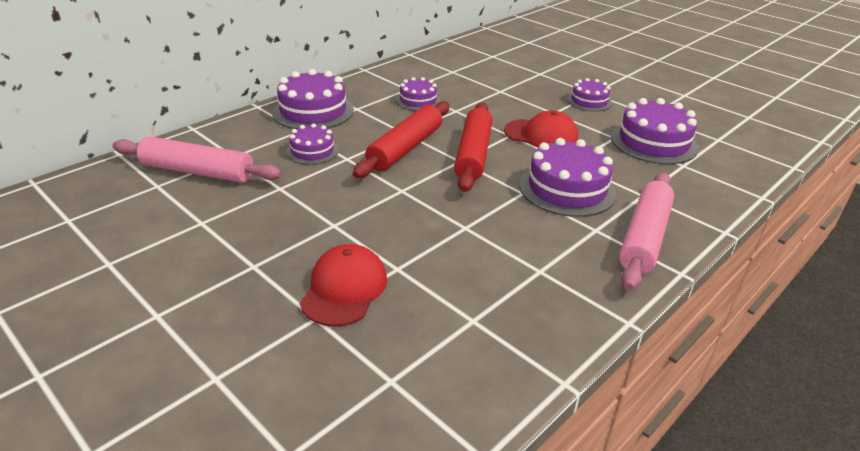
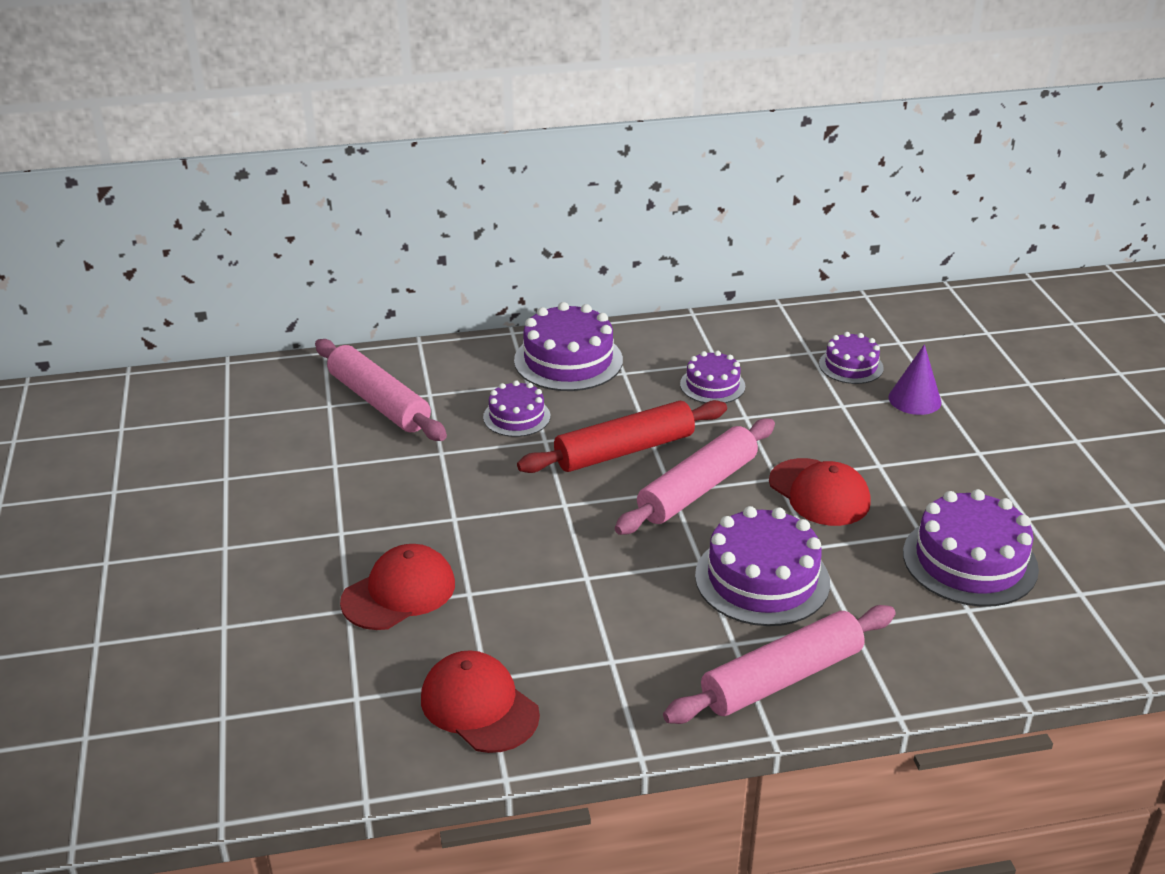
camera: 35 degrees right, 0 degrees up
(473, 154) = (697, 488): red rolling pin -> pink rolling pin
(489, 341) = (479, 706): none -> red cap
(532, 78) = (914, 399): none -> purple cone
(589, 101) = (955, 464): purple cake -> purple cake (851, 366)

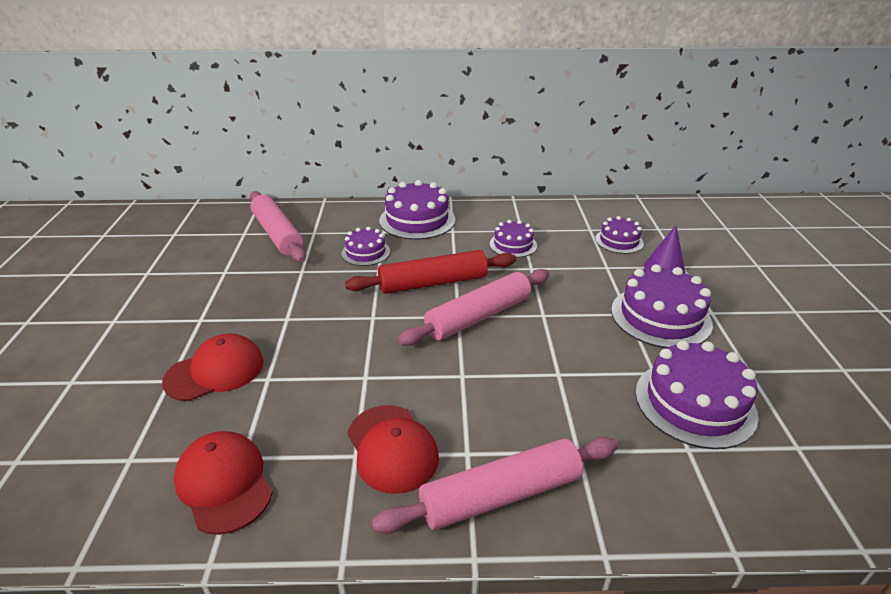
camera: 10 degrees right, 0 degrees up
(762, 579) = (508, 396): purple cake -> purple cake (660, 317)
(819, 493) = (574, 330): red cap -> red cap (392, 448)

